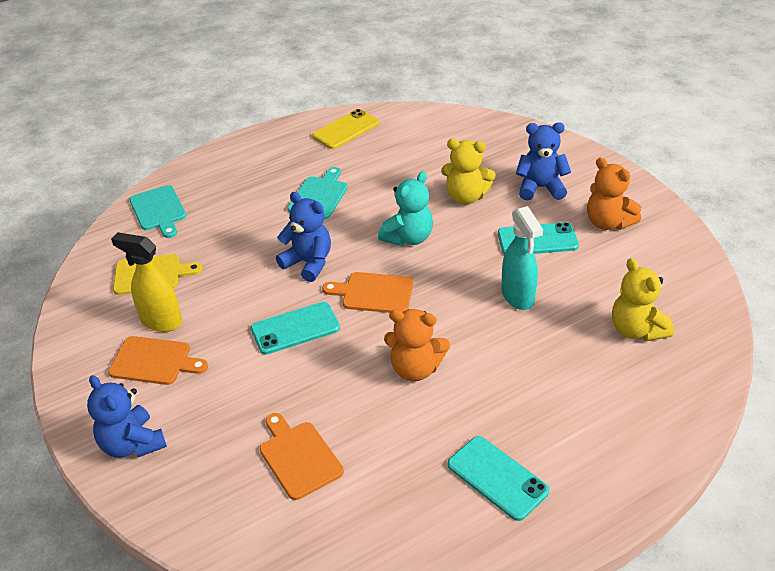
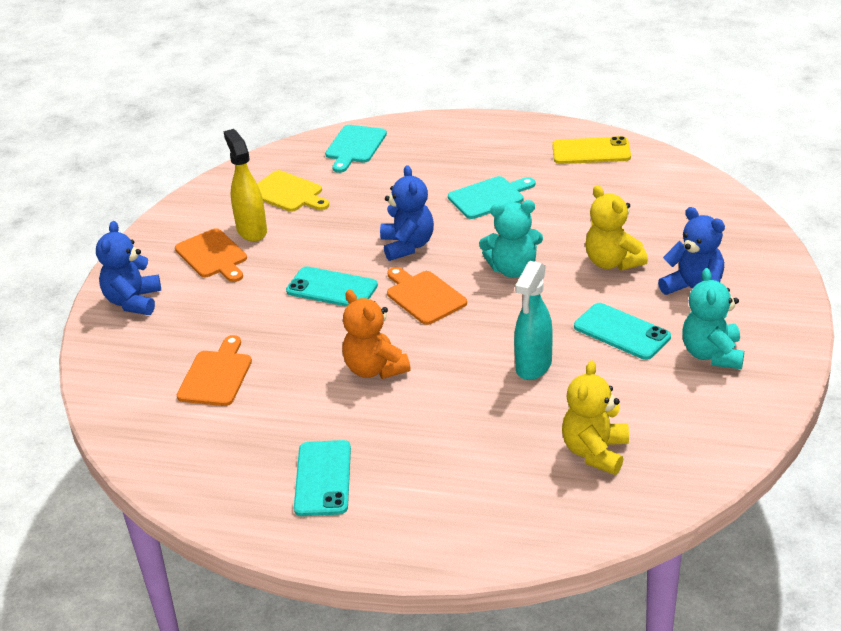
camera: 45 degrees right, 5 degrees down
(608, 222) = (712, 354): orange teddy bear -> turquoise teddy bear

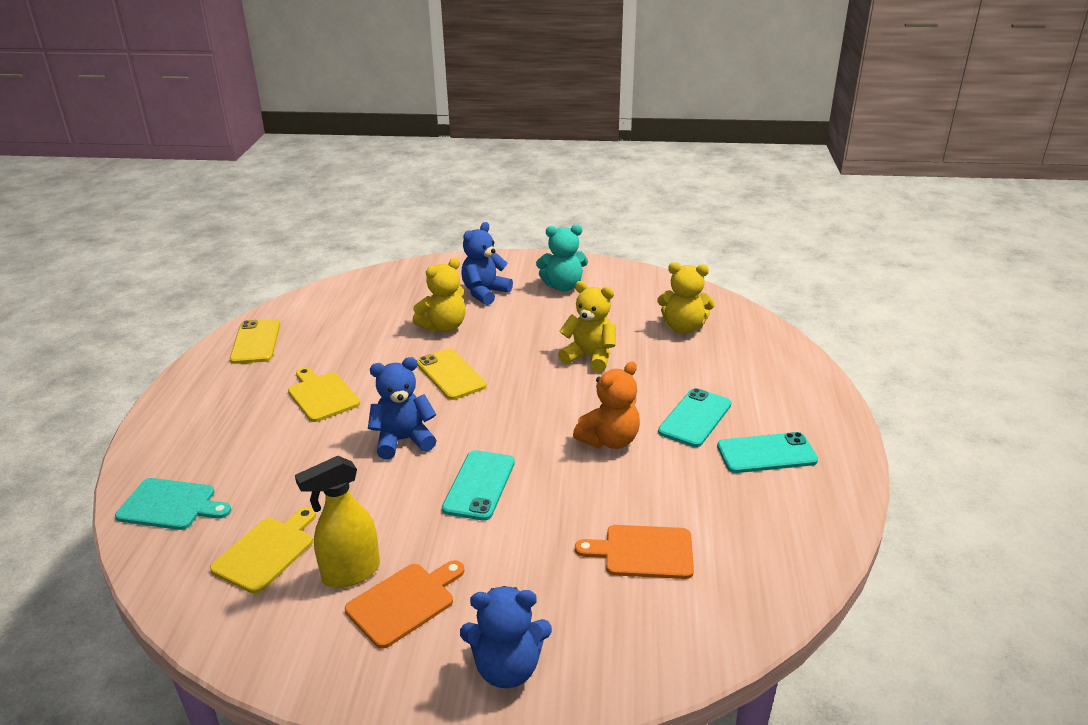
camera: 100 degrees left, 5 degrees down
(424, 296) = (493, 422): orange cutting board -> none
(489, 197) = (322, 395): turquoise cutting board -> yellow cutting board
(513, 269) = (451, 374): turquoise teddy bear -> yellow phone
(533, 366) = (589, 357): turquoise spray bottle -> yellow teddy bear
(621, 332) = (540, 321): turquoise phone -> turquoise phone (695, 418)

